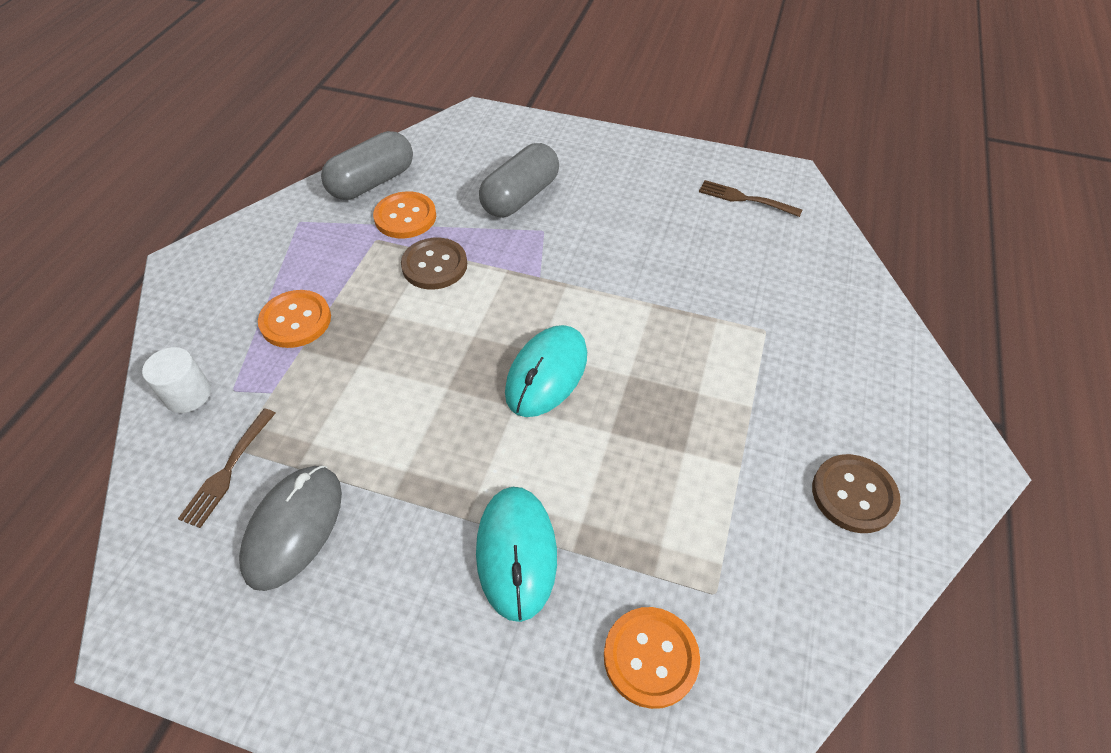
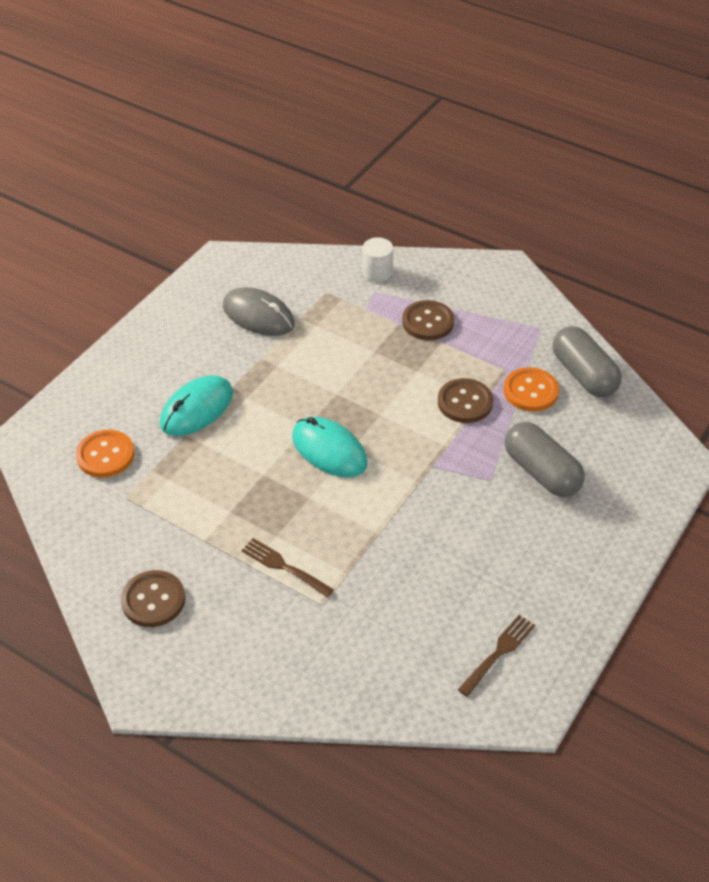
camera: 105 degrees right, 5 degrees down
(228, 469) = (311, 289): brown fork -> brown fork (285, 567)
(296, 320) = (428, 322): orange button -> brown button
(516, 553) = (197, 409): turquoise mouse -> turquoise mouse turned 60 degrees counterclockwise

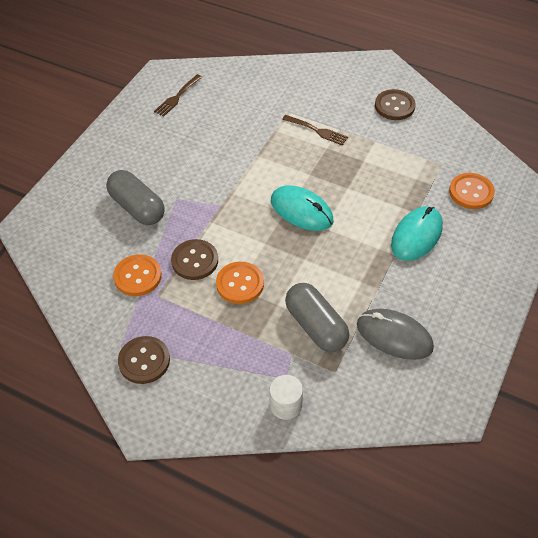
camera: 175 degrees right, 5 degrees up
(413, 374) = (240, 284): none -> orange button
(428, 322) = (229, 343): brown button -> brown button (144, 361)
(583, 374) = (88, 297): grey capsule -> grey capsule (316, 326)

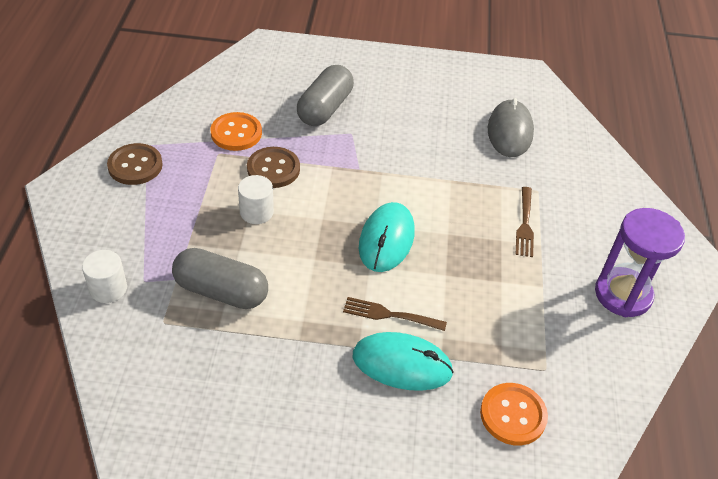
camera: 65 degrees right, 5 degrees down
(177, 96) = (500, 94): brown fork -> brown fork (390, 315)
(240, 284) = (256, 212): orange button -> white cylinder
(316, 326) = (221, 291): grey capsule -> grey capsule turned 75 degrees clockwise
(394, 106) = (623, 294): brown button -> purple hourglass
(394, 336) = (231, 371): grey mouse -> grey mouse (510, 131)

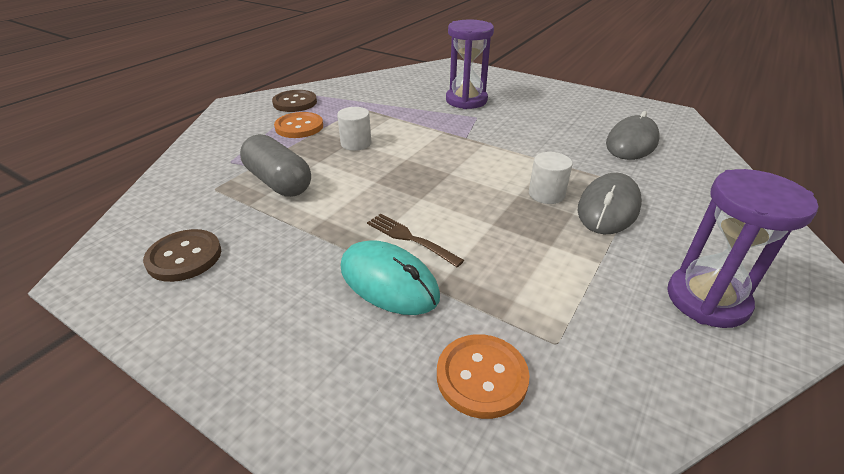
camera: 30 degrees right, 10 degrees down
(108, 288) = (200, 159): white cylinder -> white cylinder (546, 194)
(236, 133) = (384, 100): orange button -> orange button (299, 127)
(273, 169) = (393, 123): brown button -> brown button (184, 257)
(325, 108) = (466, 100): grey capsule -> purple hourglass
(386, 239) = (453, 185): turquoise mouse -> none
(524, 224) = (608, 208): brown fork -> grey mouse

